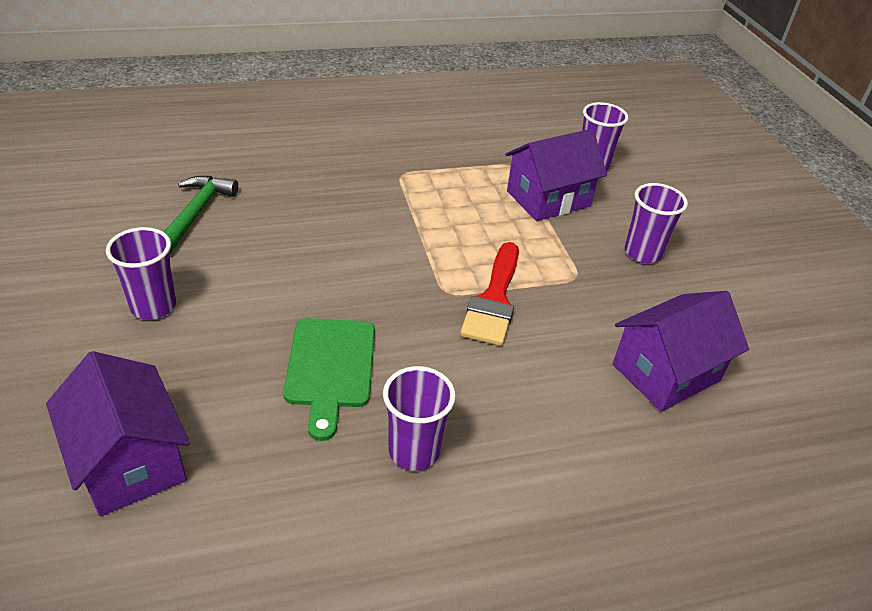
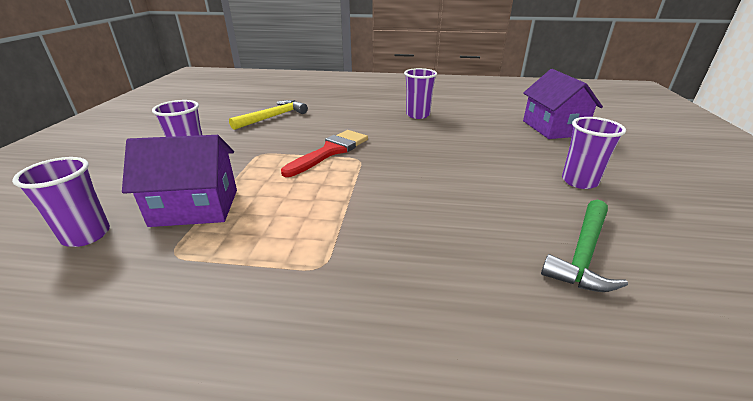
camera: 155 degrees left, 10 degrees down
(330, 367) = (451, 140): green cutting board -> none
(666, 372) = (273, 117): purple house -> yellow hammer

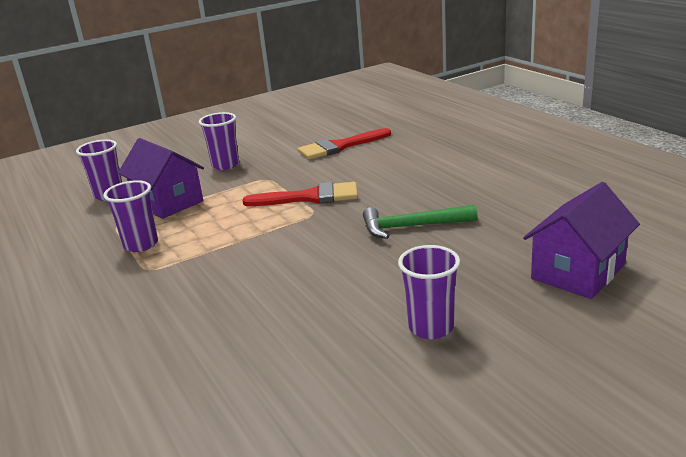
camera: 55 degrees right, 5 degrees down
(273, 117) = (340, 146): yellow hammer -> red brush
(417, 115) = (465, 192): purple cup -> purple cup (141, 245)
(583, 254) = (276, 363): green hammer -> green hammer (412, 226)

